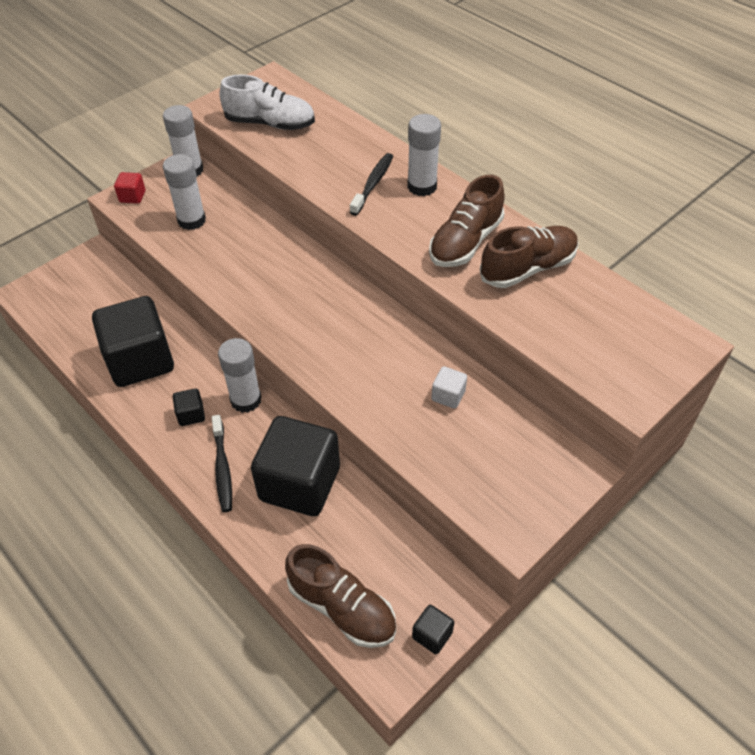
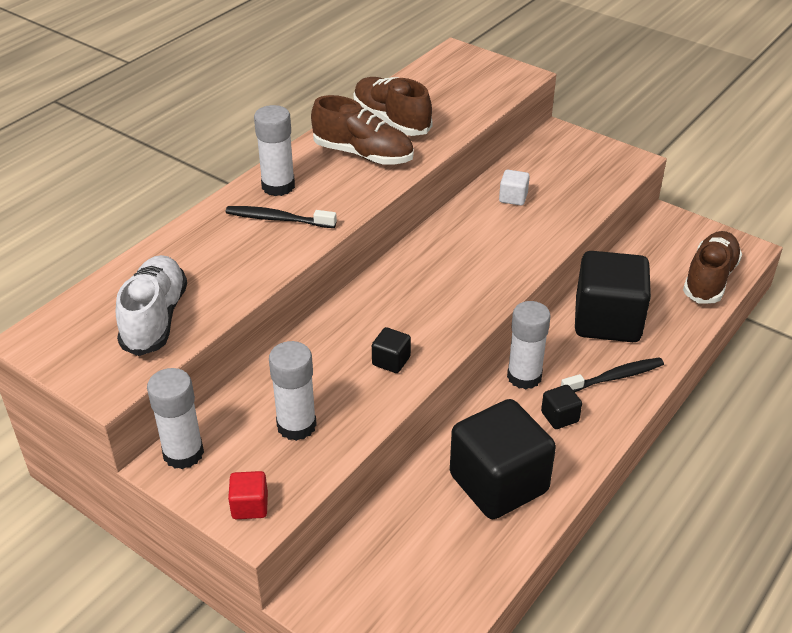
camera: 100 degrees left, 10 degrees down
(432, 635) = (703, 232): black cube -> black cube (391, 361)

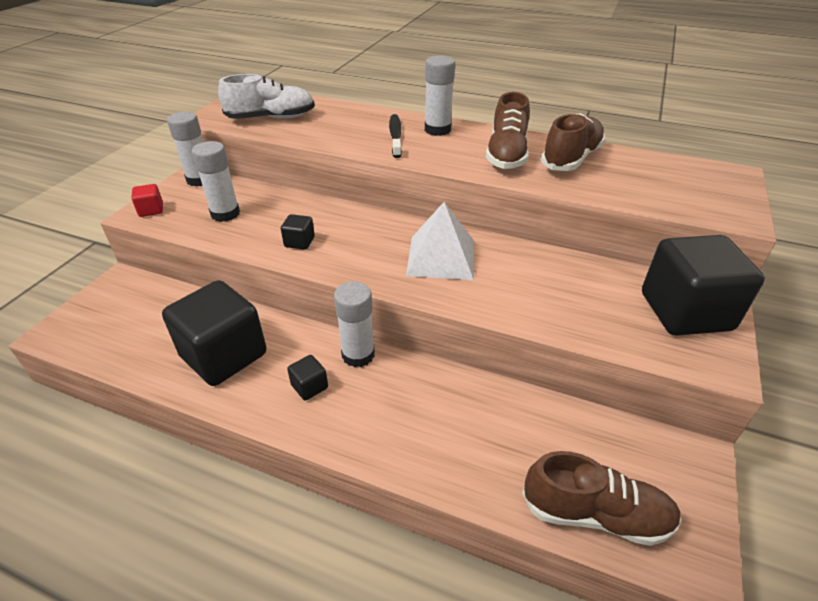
camera: 75 degrees right, 0 degrees up
(458, 262) = (441, 257): none -> white pyramid
(513, 198) = (564, 277): white cube -> none
(607, 321) = (464, 410): black cube -> black cube (685, 312)
(615, 377) = (376, 425): black toothbrush -> none

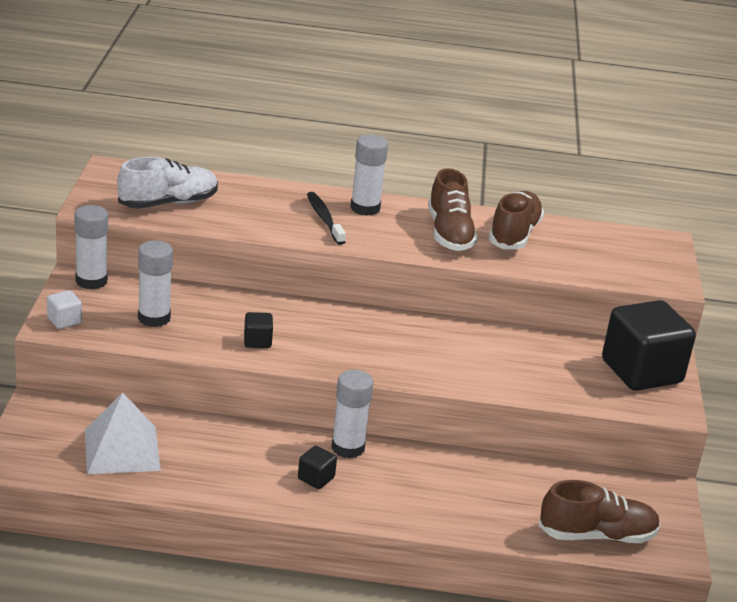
camera: 20 degrees left, 10 degrees down
(151, 210) = (64, 320): red cube -> white cube
(224, 355) = (213, 462): black cube -> none
(441, 257) = (409, 344): white pyramid -> white pyramid (122, 450)

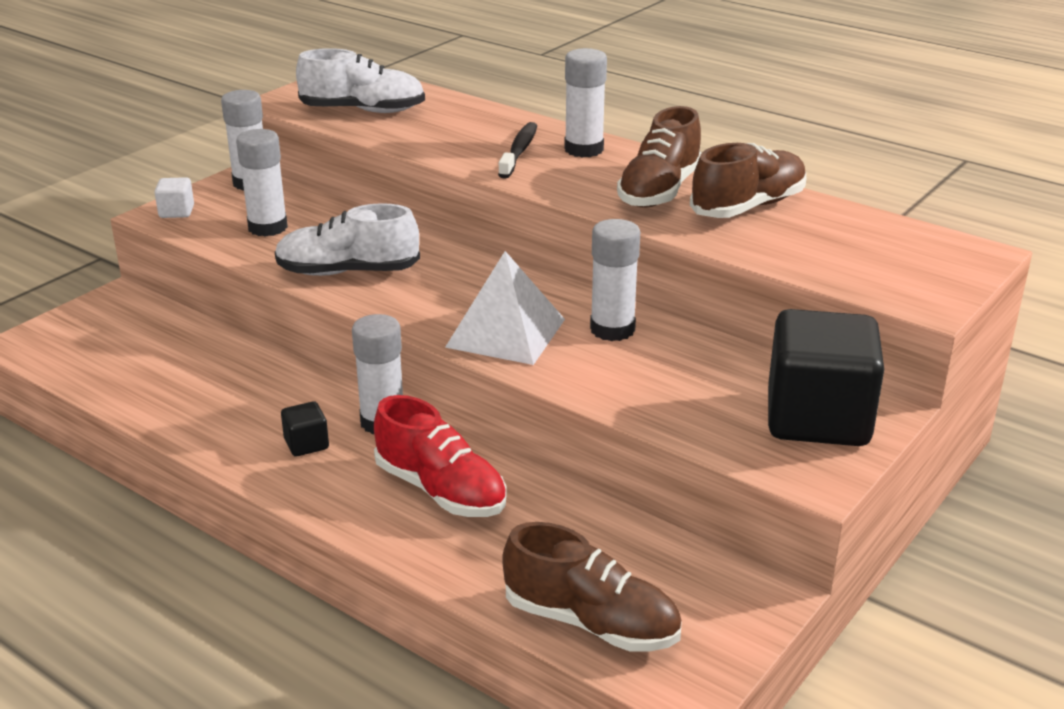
camera: 35 degrees right, 0 degrees up
(122, 450) = (141, 359): white pyramid -> white pyramid (505, 333)
(257, 341) = (348, 272): black cube -> white shoe
(434, 483) = (441, 490): none -> red shoe
(474, 342) = (612, 329): none -> white glue stick

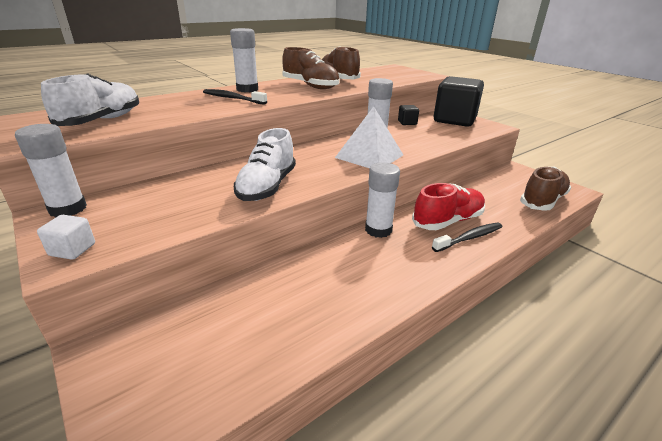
camera: 75 degrees left, 0 degrees up
(267, 227) = (164, 208): white glue stick -> none
(306, 444) = (395, 259): black cube -> black cube (407, 123)
(391, 514) = (469, 238): none -> black toothbrush

